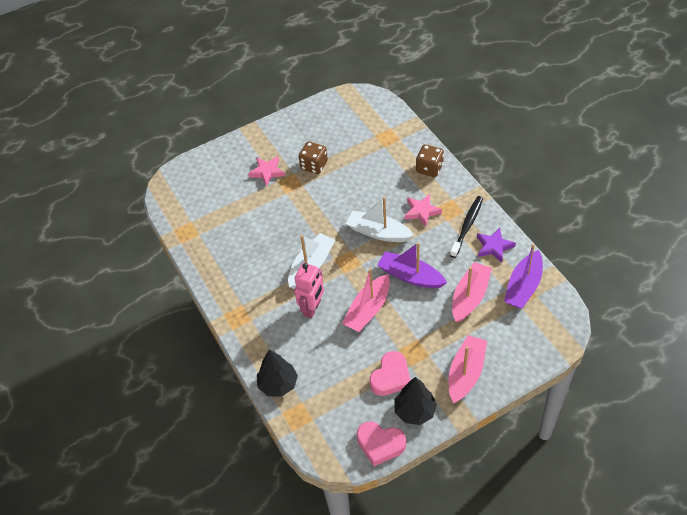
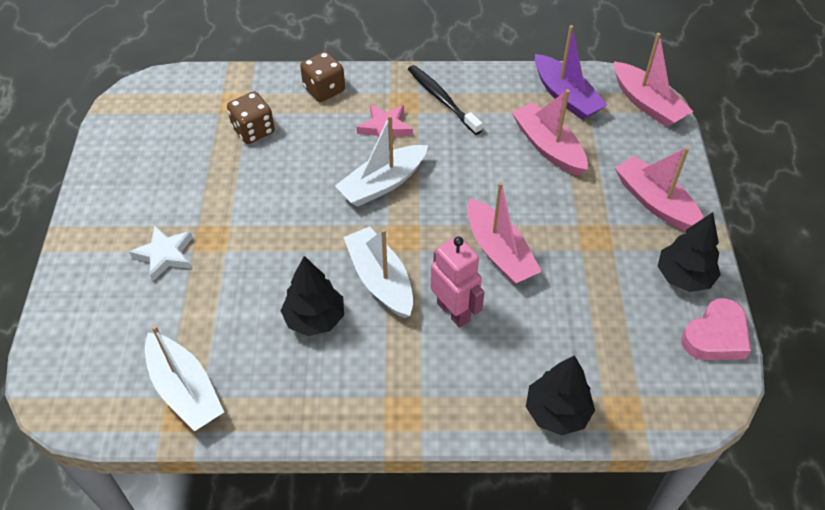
camera: 65 degrees left, 0 degrees up
(198, 226) = (185, 390): none -> white boat
(267, 172) = (165, 255): pink star -> white star
(269, 252) = (315, 318): none -> black tree
(314, 165) = (206, 197): brown dice -> brown dice (253, 130)
(391, 377) = (619, 277): pink heart -> none
(410, 276) = (477, 185): purple boat -> none
(494, 247) = (491, 92): purple star -> none
(555, 334) = (647, 104): none -> pink boat

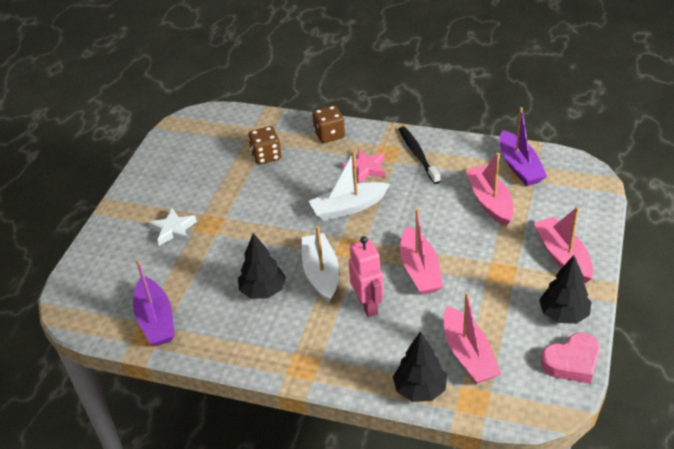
camera: 20 degrees right, 10 degrees down
(185, 390) = (156, 320): white boat -> purple boat
(647, 104) = (587, 182): pink boat -> pink boat (468, 354)

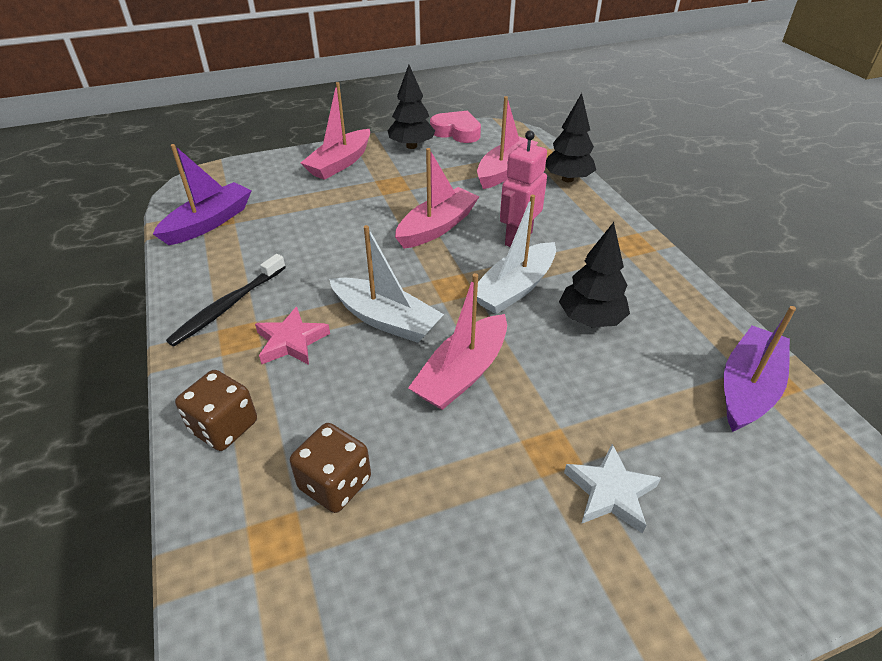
camera: 130 degrees left, 0 degrees up
(490, 201) = (289, 222): pink boat -> pink boat (462, 373)

